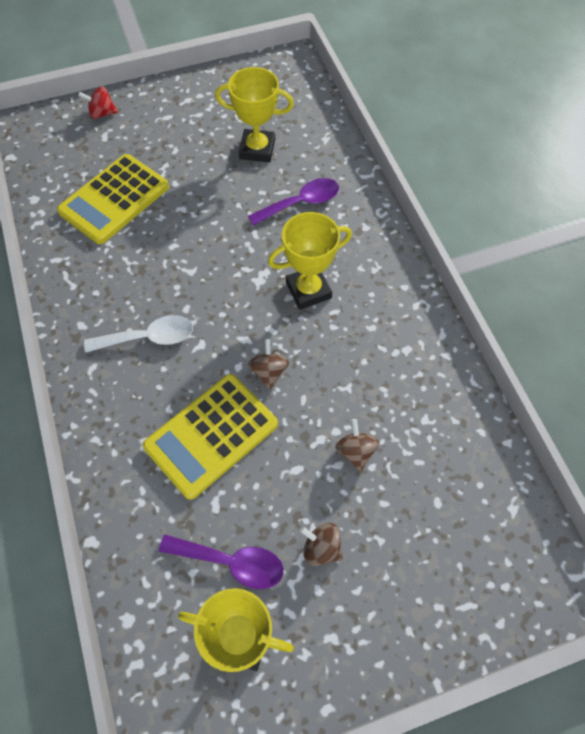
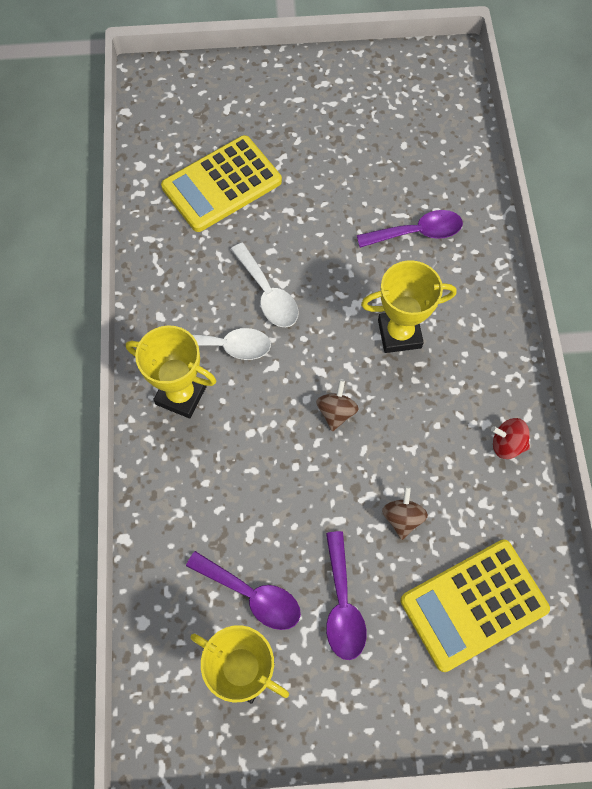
camera: 15 degrees right, 5 degrees up
(102, 113) = (230, 81): red spinning top -> red spinning top (507, 444)
(179, 283) = (268, 294): none -> white spoon
(211, 435) = (262, 464): yellow calculator -> yellow calculator (473, 604)
(257, 149) = (386, 159): yellow trophy -> yellow trophy (181, 395)
(321, 548) = (342, 605): brown spinning top -> purple spoon

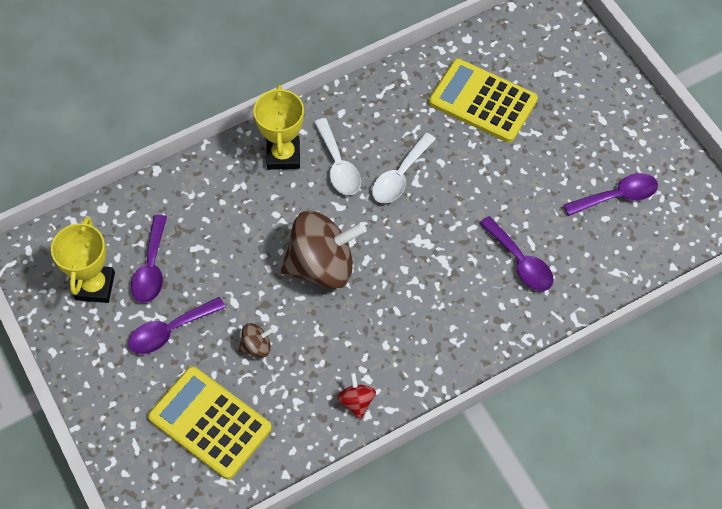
camera: 65 degrees right, 5 degrees down
(336, 412) = (322, 265): brown spinning top -> brown spinning top, size x2.28
(386, 125) = (617, 196): none -> purple spoon
(399, 334) = (415, 284): yellow trophy -> none

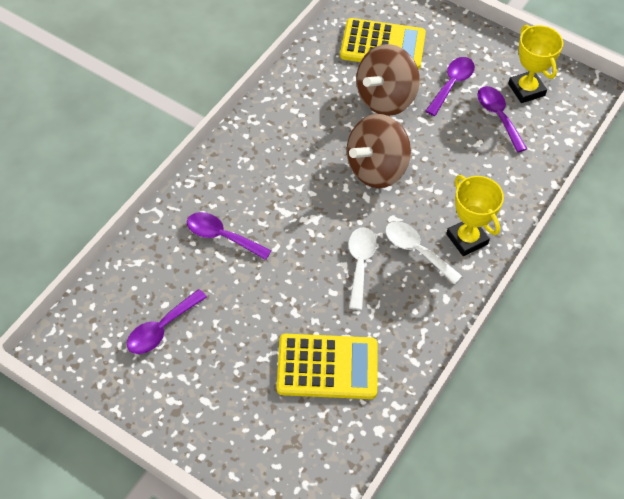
camera: 150 degrees right, 5 degrees down
(257, 346) = (385, 99): brown spinning top -> brown spinning top, size x2.28
(356, 401) = (293, 94): red spinning top -> none

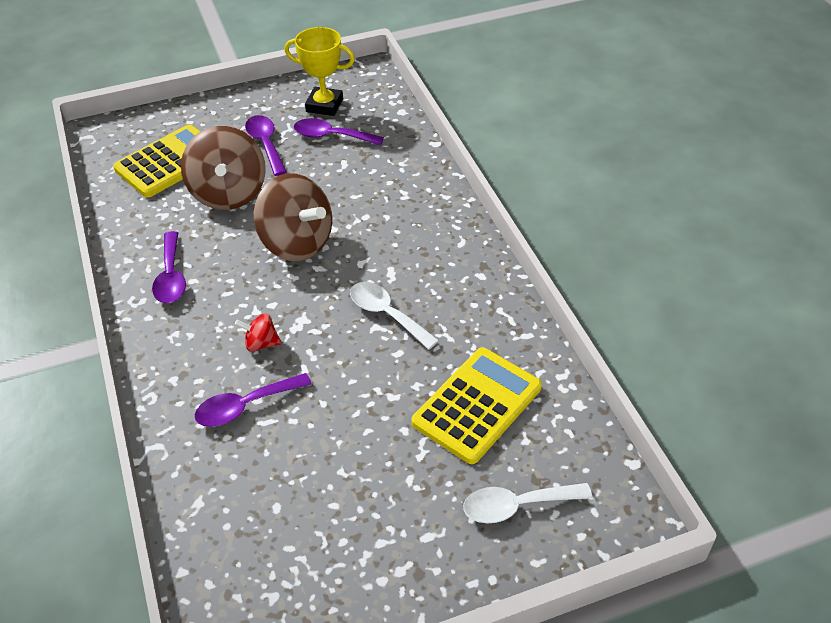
camera: 50 degrees left, 10 degrees down
(161, 328) = (304, 528): purple spoon -> purple spoon (171, 277)
(275, 210) = (261, 343): none -> red spinning top
(376, 169) = (296, 243): brown spinning top -> brown spinning top turned 45 degrees counterclockwise
(416, 250) = (411, 266): white spoon -> white spoon (516, 506)
(467, 239) = (433, 226): yellow trophy -> none

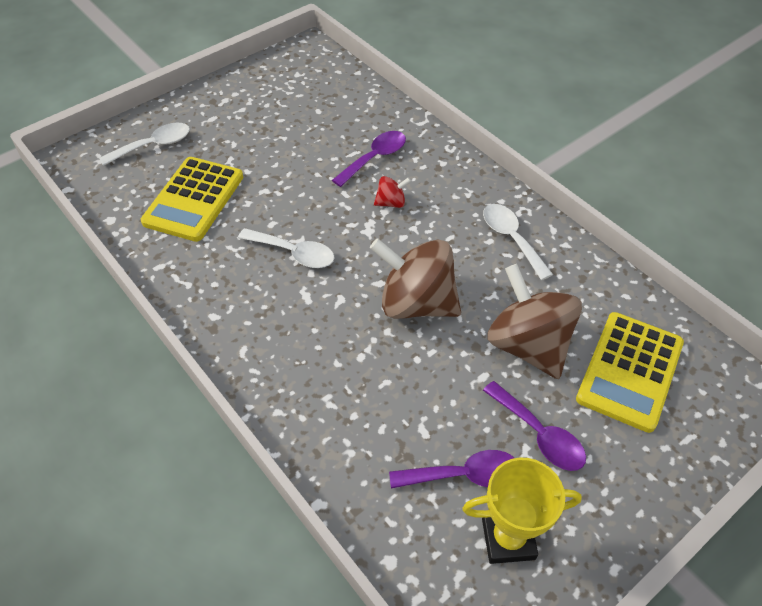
camera: 160 degrees right, 5 degrees up
(171, 277) = (511, 238): purple spoon -> white spoon

